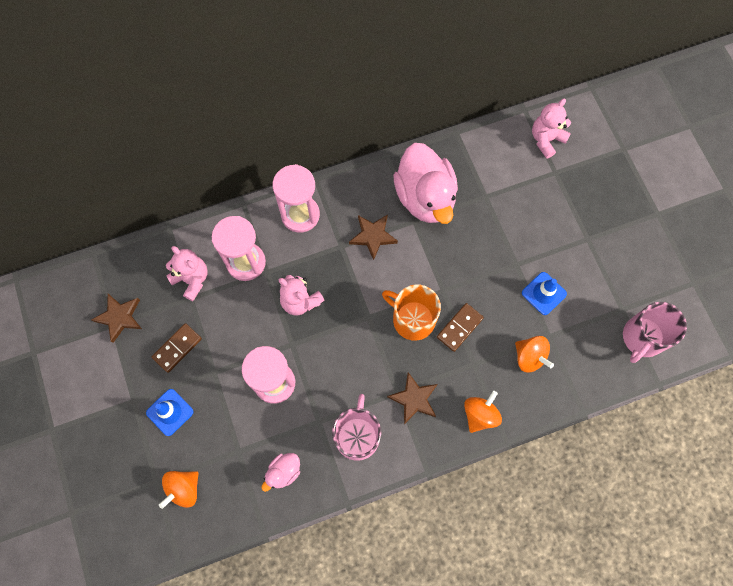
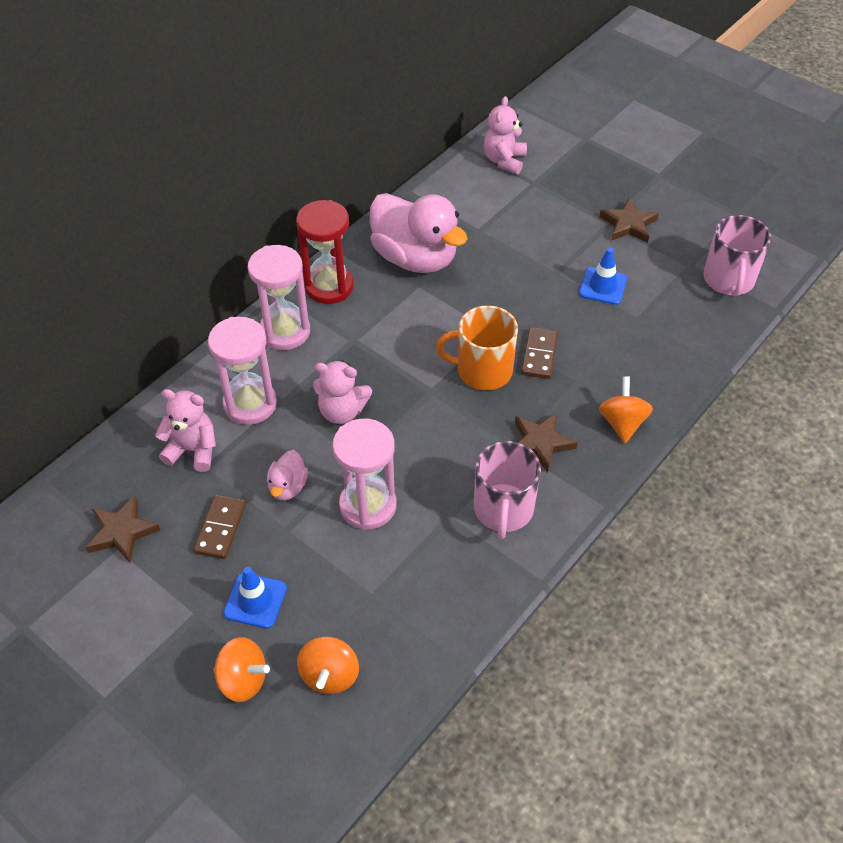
camera: 30 degrees left, 20 degrees down
(283, 472) = (443, 591): pink duck -> pink duck (288, 487)
(351, 191) = (329, 286): none -> red hourglass
(357, 435) = (503, 510): pink mug -> pink mug turned 150 degrees counterclockwise
(373, 236) = (383, 315): brown star -> brown star (628, 224)
(529, 357) = (632, 347): orange spinning top -> orange spinning top (243, 680)

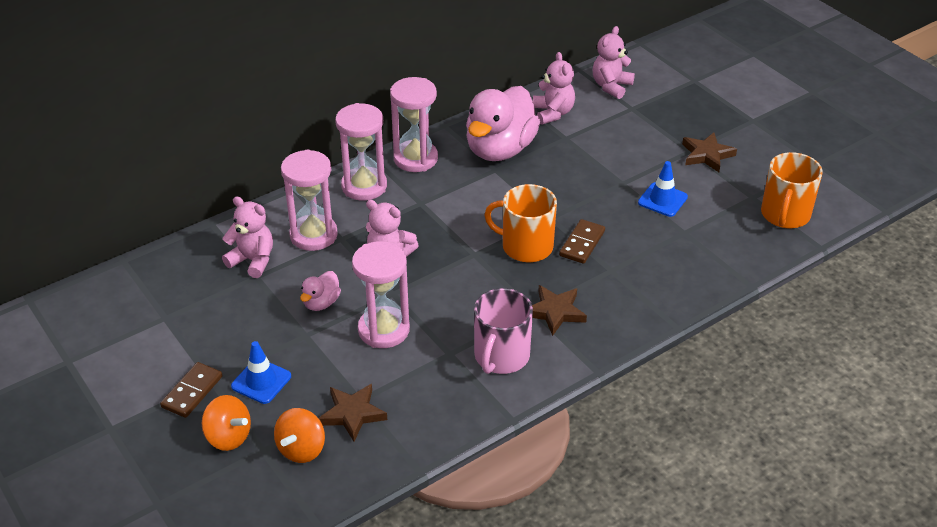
camera: 15 degrees right, 10 degrees down
(122, 532) = (172, 309): brown star -> brown star (352, 414)
(220, 528) = (253, 322): brown domino -> brown domino (192, 392)
(329, 286) = (415, 159): red hourglass -> pink hourglass
(415, 258) = (500, 149): pink duck -> pink duck turned 60 degrees clockwise
(455, 203) = (553, 113): none -> pink teddy bear
(622, 423) = (636, 310): orange spinning top -> none
(729, 280) = (785, 215): pink mug -> orange mug

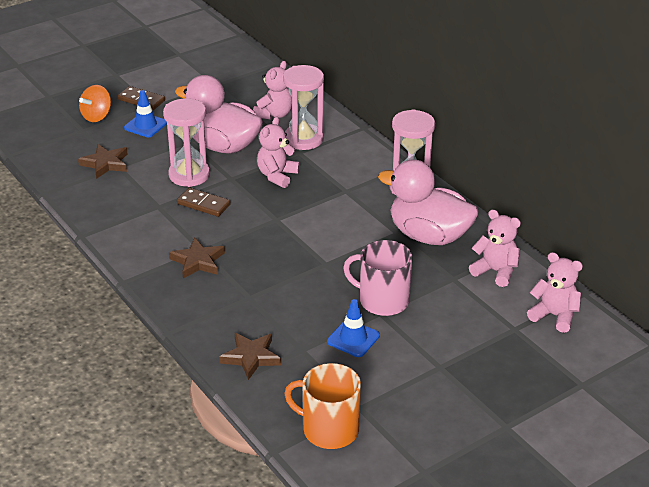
camera: 90 degrees right, 5 degrees down
(301, 449) = (78, 144): orange spinning top -> none
(321, 303) = (223, 146): pink duck -> pink duck, size x2.25
(364, 186) = (368, 161): pink hourglass -> none
(501, 356) = (150, 231): pink mug -> pink mug (382, 300)
(525, 246) = (285, 247): orange mug -> none
(553, 113) = (495, 271): pink teddy bear -> pink teddy bear turned 135 degrees counterclockwise
(582, 243) = (287, 281): brown domino -> brown domino (203, 204)
(707, 155) = (433, 379): brown star -> brown star (251, 357)

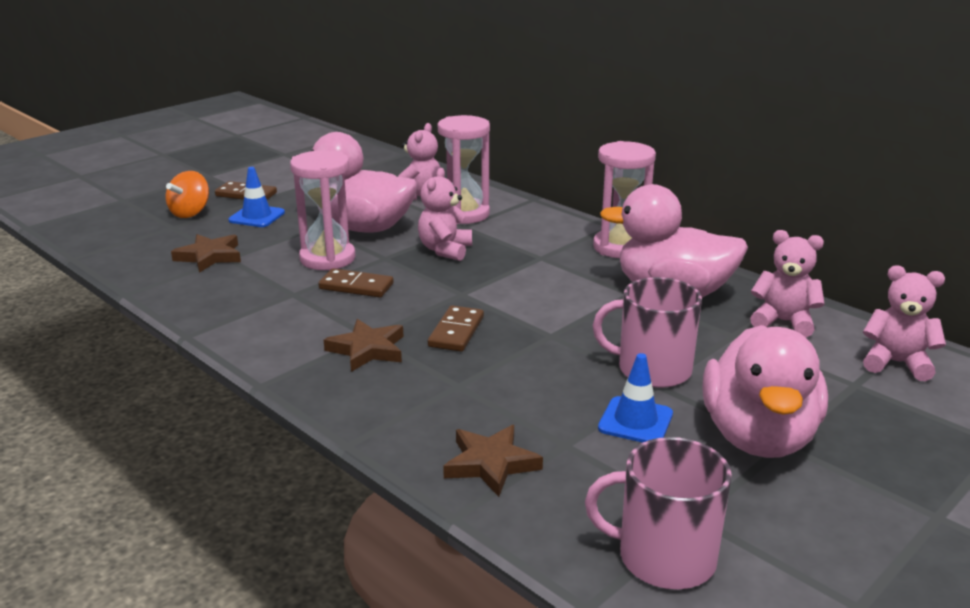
camera: 10 degrees left, 10 degrees down
(261, 253) = (456, 332): none -> brown domino
(328, 429) = (663, 557): orange mug -> pink mug
(426, 360) = (758, 437): none -> pink duck

